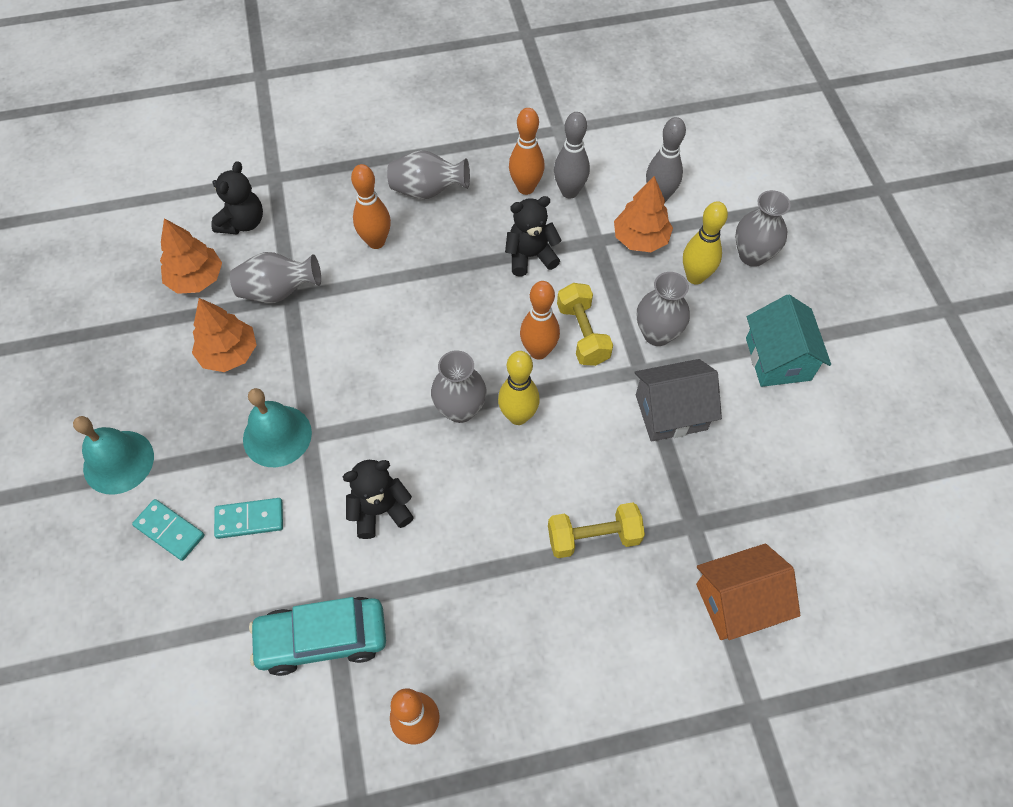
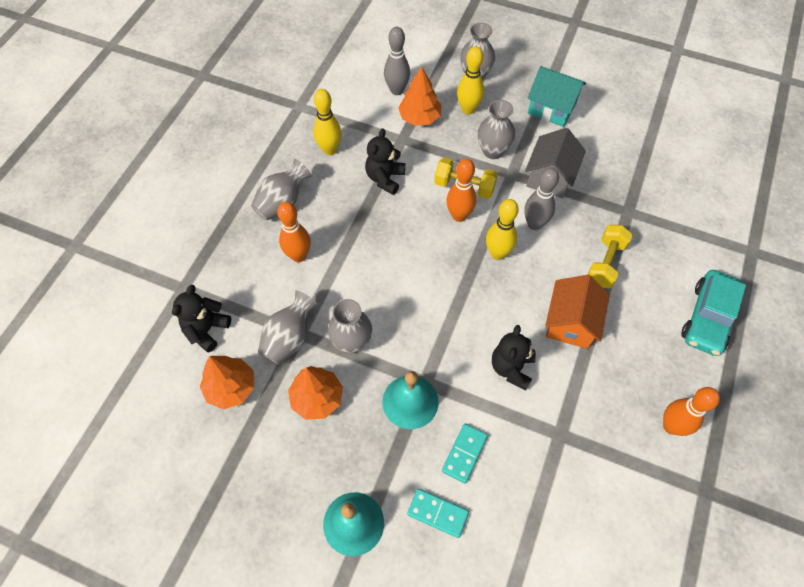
camera: 55 degrees left, 0 degrees up
(169, 531) = (437, 513): turquoise domino -> turquoise domino turned 45 degrees clockwise
(243, 222) = (206, 330): black teddy bear -> black teddy bear turned 120 degrees counterclockwise
(322, 638) = (582, 452): turquoise car -> turquoise car (707, 318)
(460, 409) = (469, 281): grey vase -> grey vase (352, 342)
(526, 188) = (329, 150): orange bowling pin -> yellow bowling pin
(569, 192) = (353, 130): grey bowling pin -> grey bowling pin (534, 224)
(737, 601) = (687, 220): orange house -> orange house (570, 323)

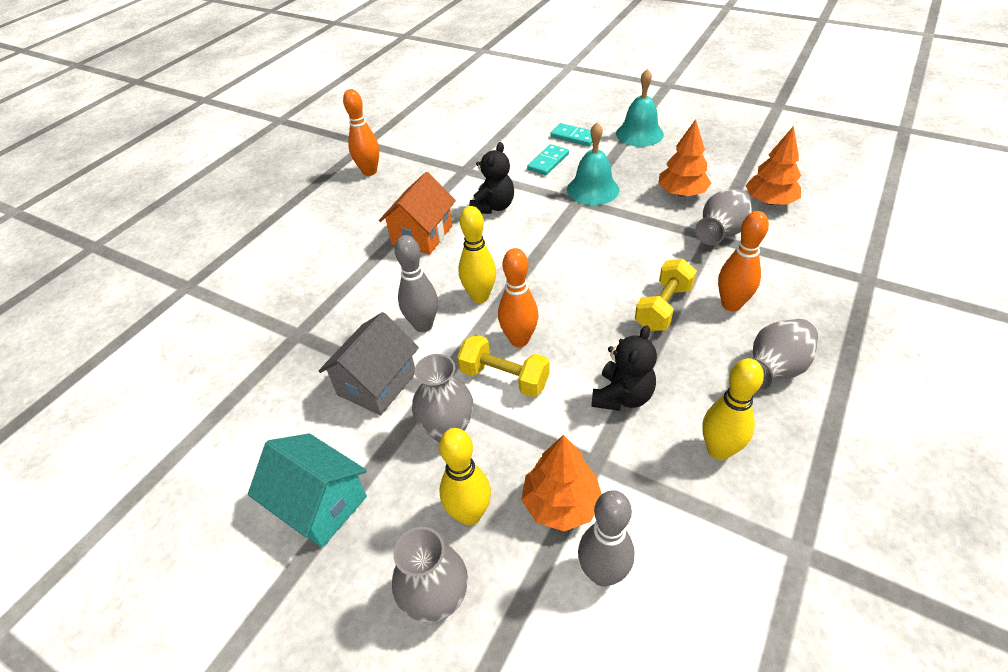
camera: 170 degrees left, 15 degrees down
(206, 330) = (817, 242): black teddy bear -> none
(352, 342) = (652, 228): grey vase -> none
(605, 263) = (358, 282): yellow dumbbell -> yellow dumbbell (663, 307)
(707, 318) = (284, 234): turquoise car -> none

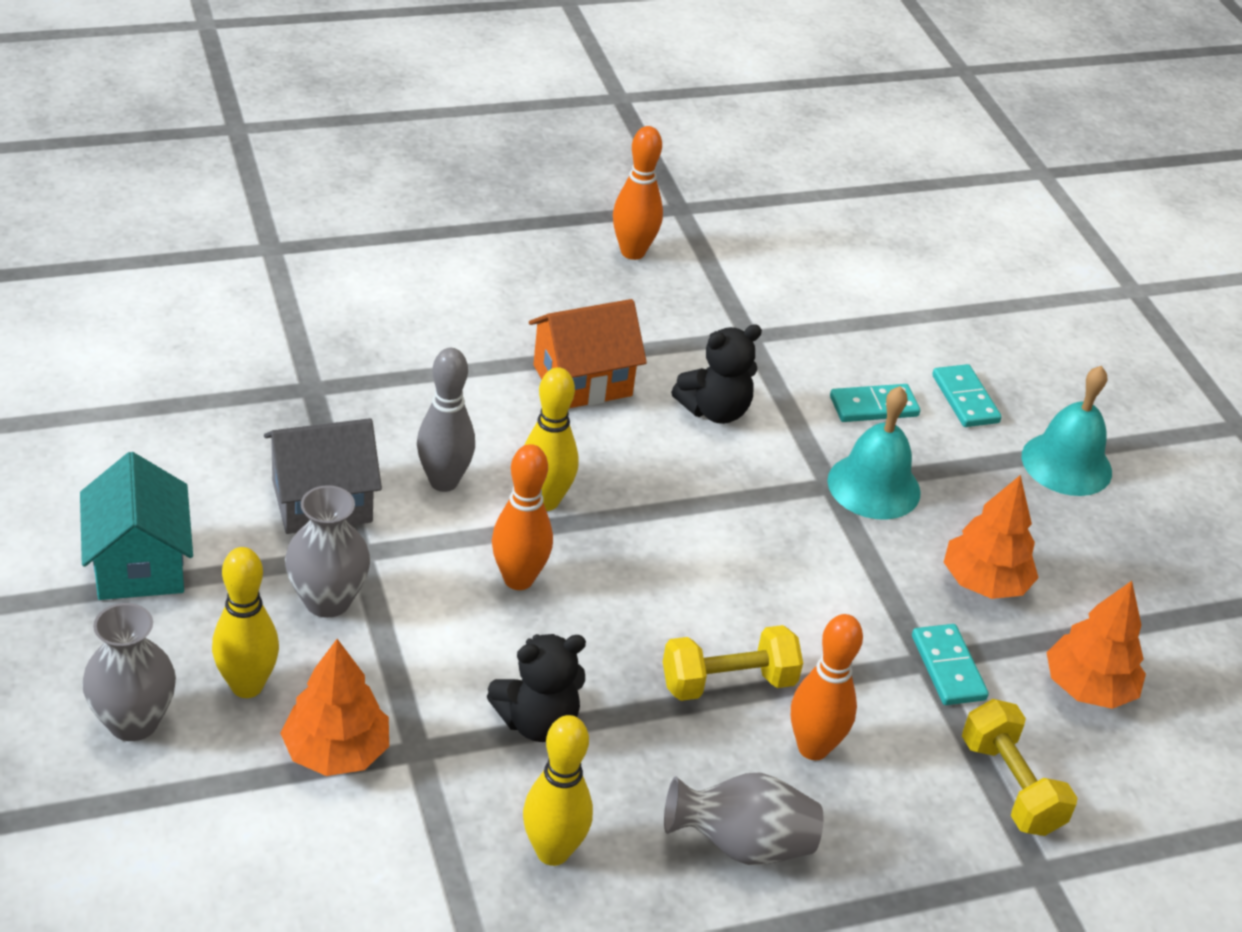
camera: 35 degrees right, 5 degrees down
(504, 378) = (448, 602): yellow dumbbell -> yellow dumbbell (1010, 786)
(602, 573) = (289, 833): grey bowling pin -> none
(720, 233) = (948, 668): grey vase -> turquoise domino

